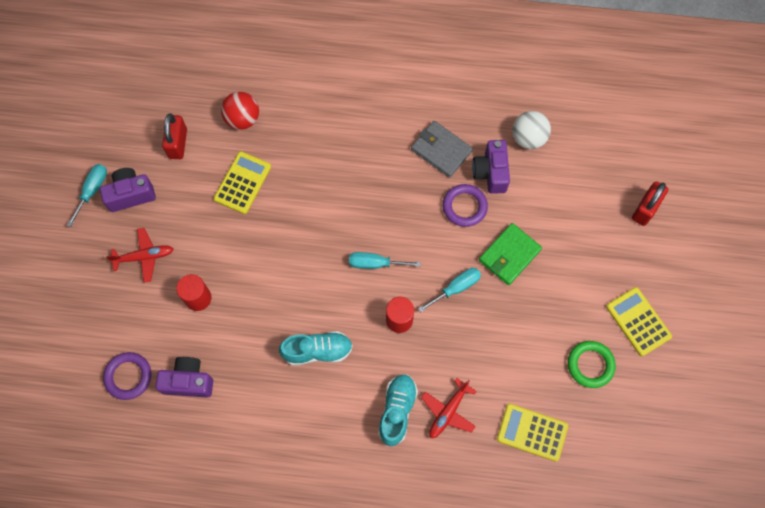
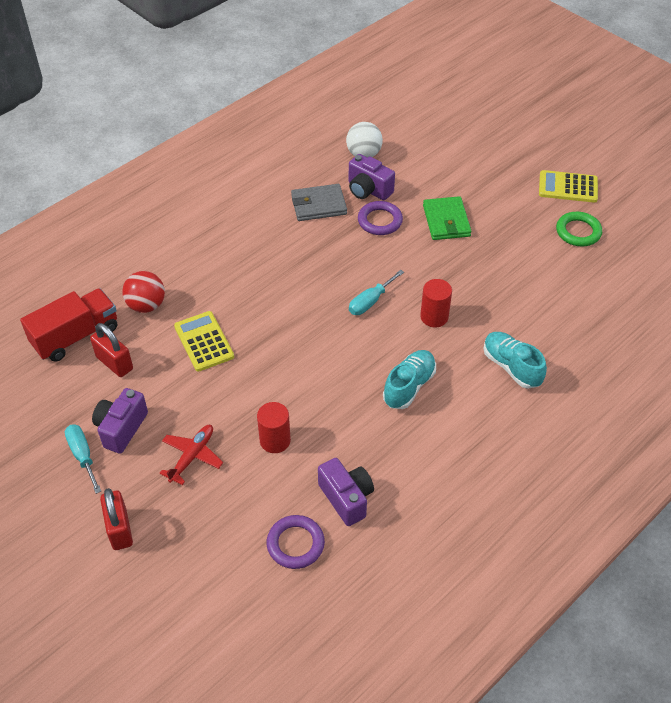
camera: 50 degrees left, 20 degrees down
(179, 100) = (76, 336): none -> red truck
(188, 381) = (346, 498): purple camera -> purple camera turned 105 degrees clockwise
(448, 411) = (541, 335): red plane -> none
(456, 288) = (442, 267): turquoise screwdriver -> none
(532, 432) = (603, 296): yellow calculator -> none
(645, 209) = (485, 132): red padlock -> red padlock (119, 529)

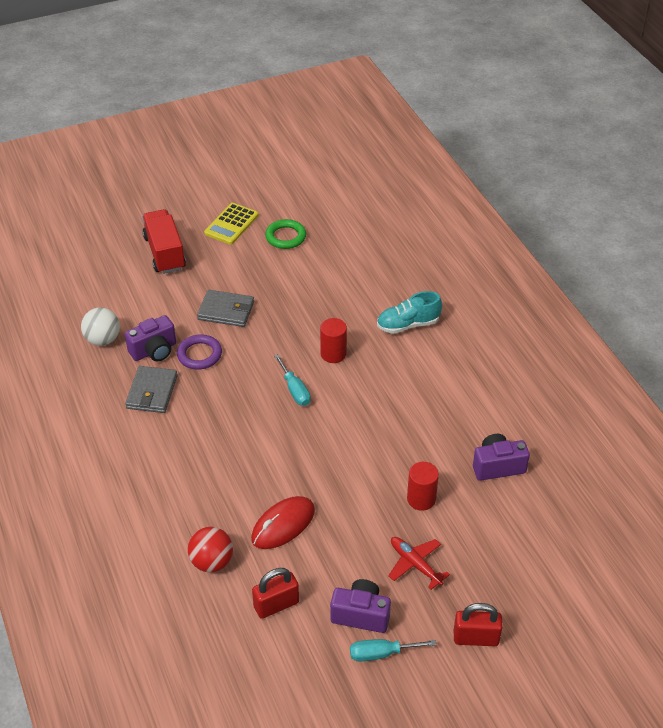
camera: 70 degrees left, 5 degrees down
(76, 336) = (223, 633): red truck -> red truck (165, 253)
(121, 428) = (361, 615): purple camera -> purple camera turned 150 degrees clockwise
(204, 341) = (283, 525): yellow calculator -> red mouse
(295, 544) = (530, 512): purple ring -> none
(409, 386) = (400, 393): turquoise shoe -> none
(446, 221) = (226, 311): green wallet -> grey wallet

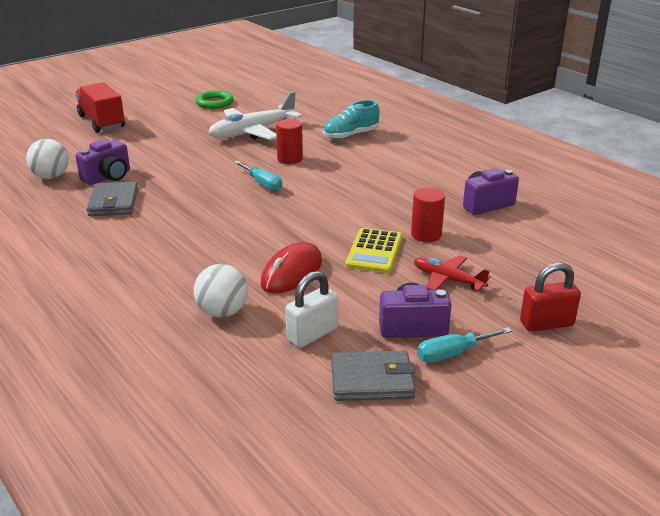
camera: 15 degrees left, 15 degrees down
(199, 354) = (156, 174): purple ring -> none
(212, 562) = (222, 312): red ball -> white ball
(226, 311) = (174, 146): grey wallet -> grey wallet (372, 380)
(231, 224) = (161, 101): yellow calculator -> yellow calculator (374, 251)
(276, 605) = (312, 334): red padlock -> white padlock
(310, 299) = (253, 132): none -> white plane

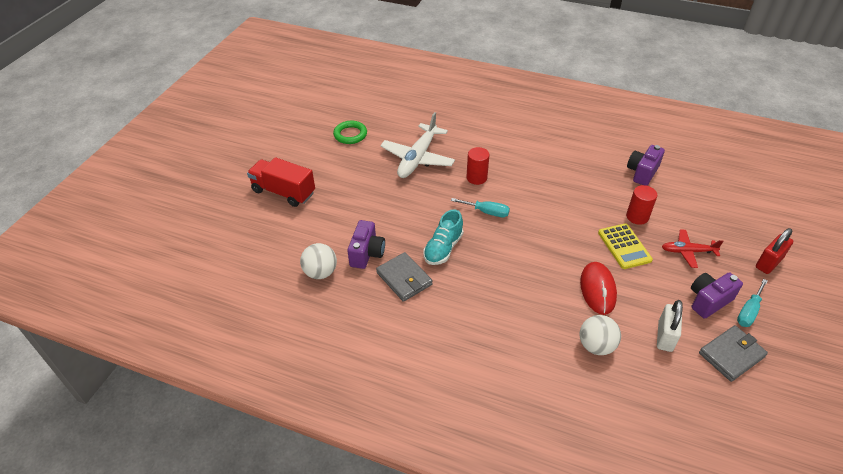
camera: 30 degrees left, 15 degrees up
(350, 136) = (491, 136): turquoise shoe -> turquoise shoe (443, 248)

